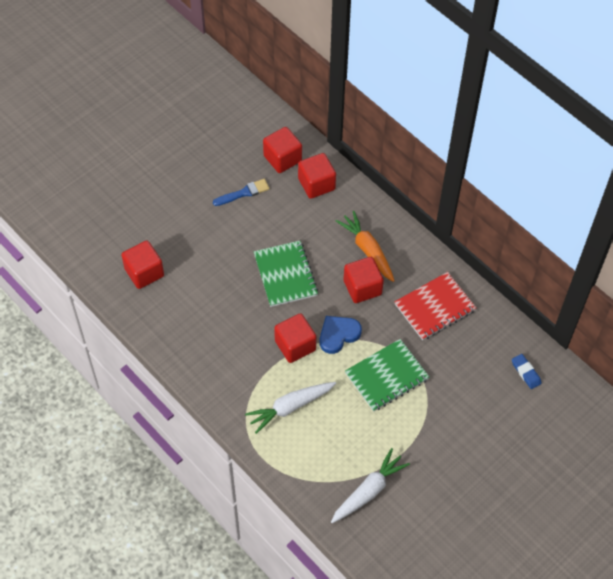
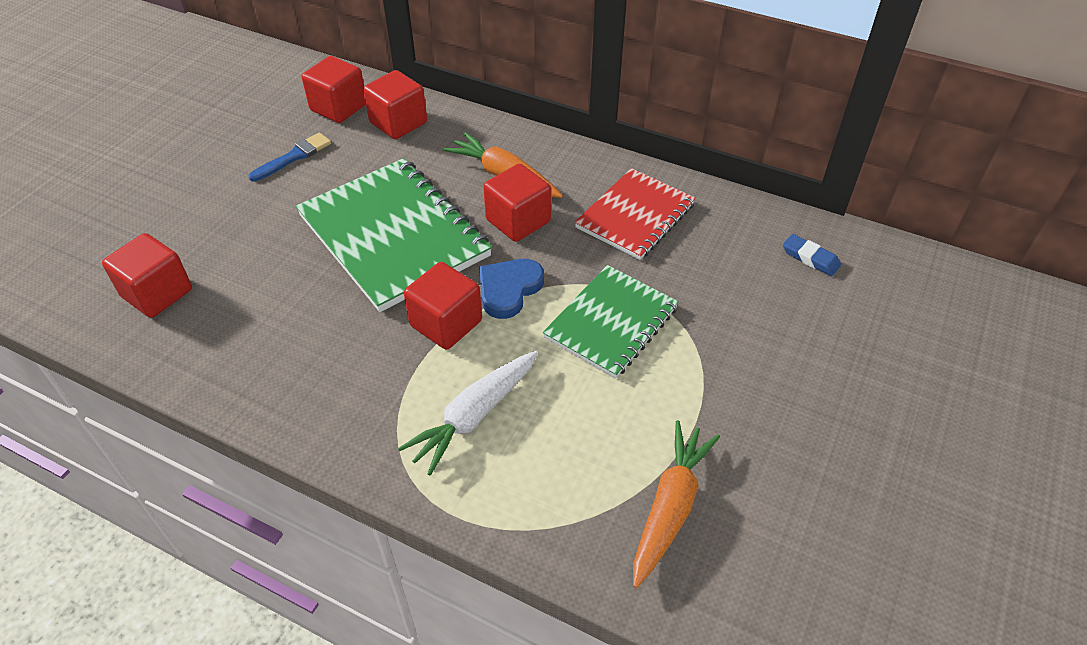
camera: 20 degrees left, 10 degrees down
(285, 275) = (394, 236): green notebook -> green notebook, size x1.60
(368, 491) = (670, 507): white carrot -> orange carrot

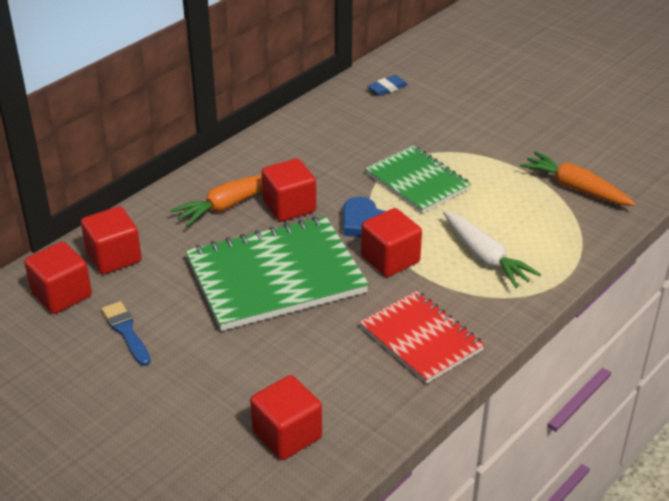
camera: 75 degrees left, 10 degrees down
(635, 216) = (311, 149): red notebook -> red notebook (421, 339)

